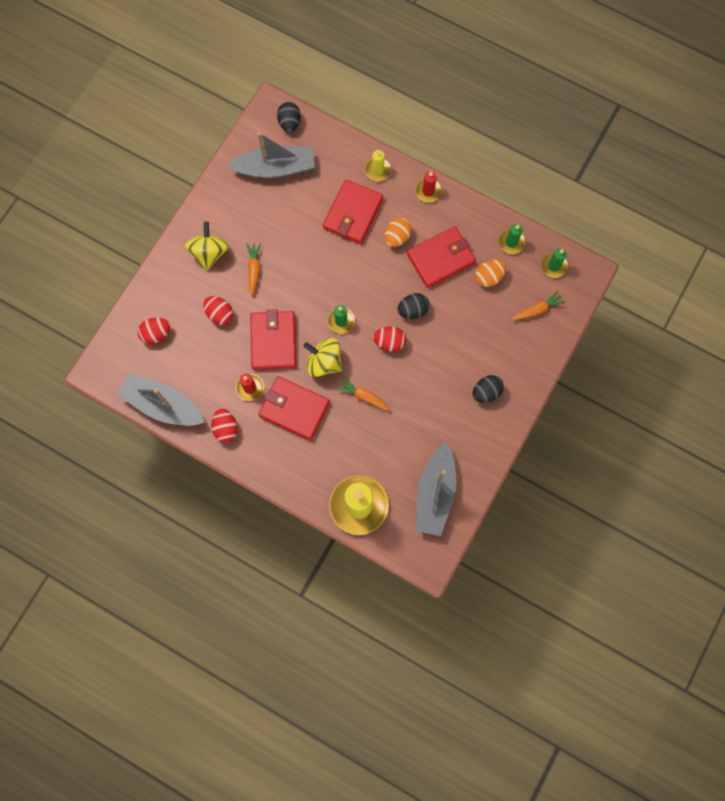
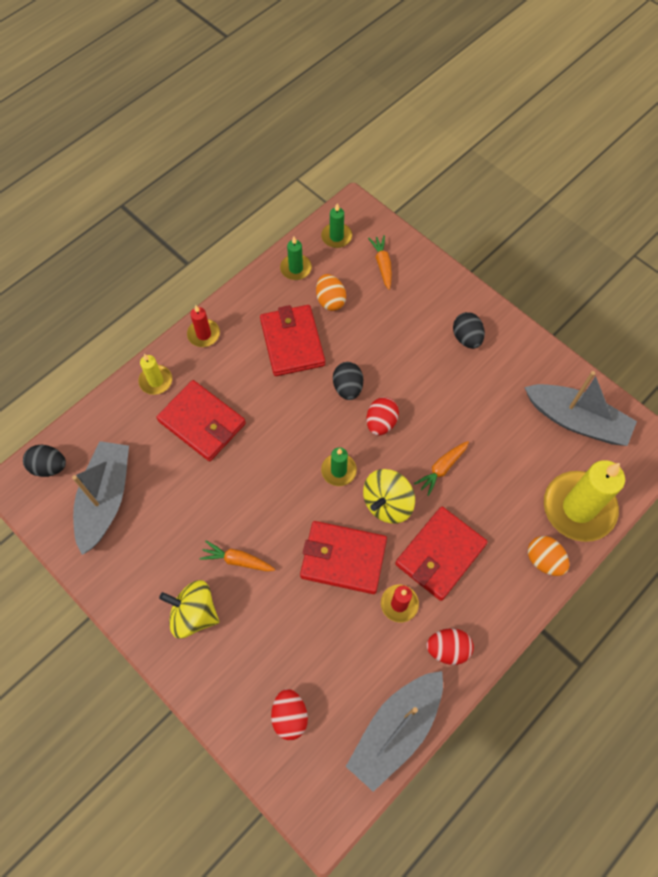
camera: 75 degrees left, 10 degrees down
(220, 314) = (286, 620): red egg -> none
(397, 237) = (250, 381): orange egg -> orange egg (544, 560)

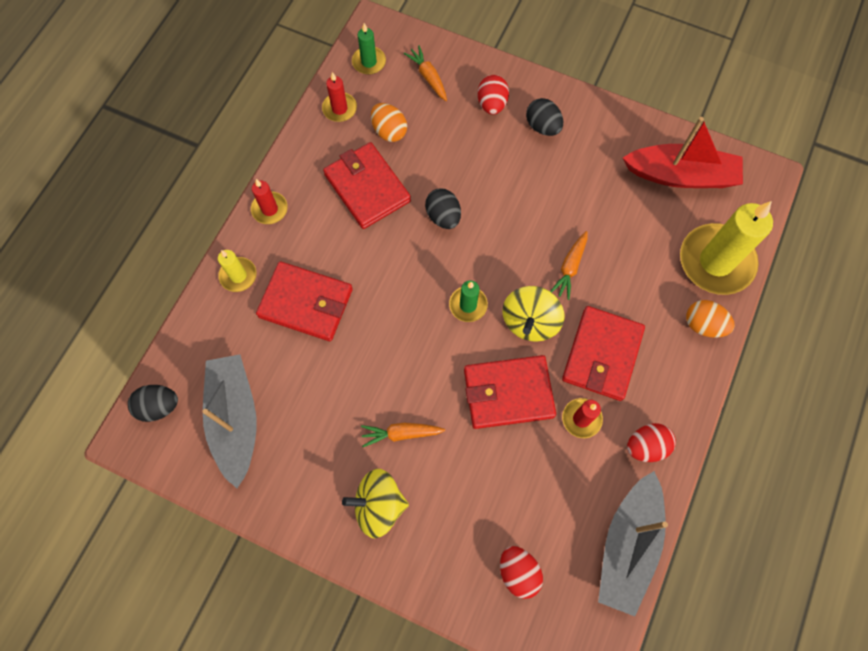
camera: 20 degrees left, 5 degrees up
(296, 268) = (339, 108): green candle -> red candle
(381, 423) = (491, 241): red egg -> red egg (492, 104)
(576, 420) = (681, 175): grey boat -> red boat

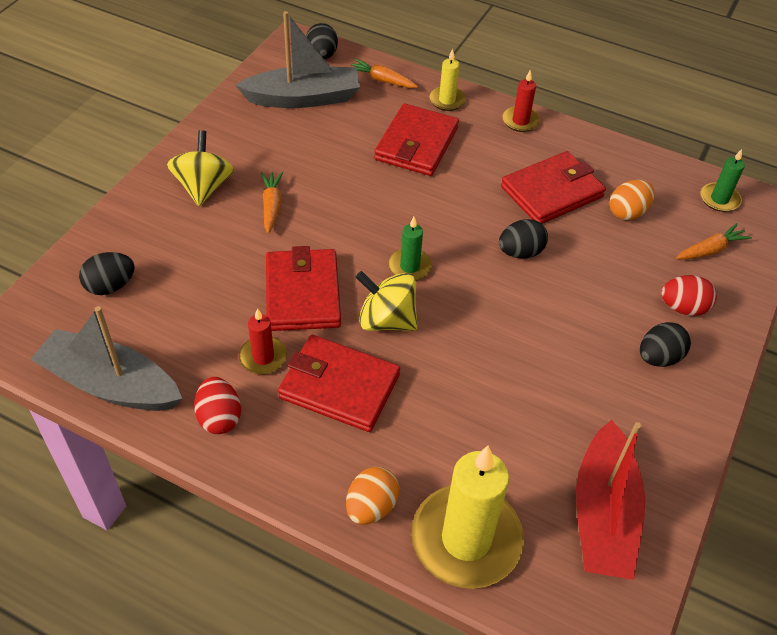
camera: 90 degrees right, 20 degrees down
(339, 108) = (650, 174): red candle -> none
(518, 572) = (110, 286): red egg -> black egg
(570, 268) = (456, 366): orange carrot -> orange carrot (382, 80)

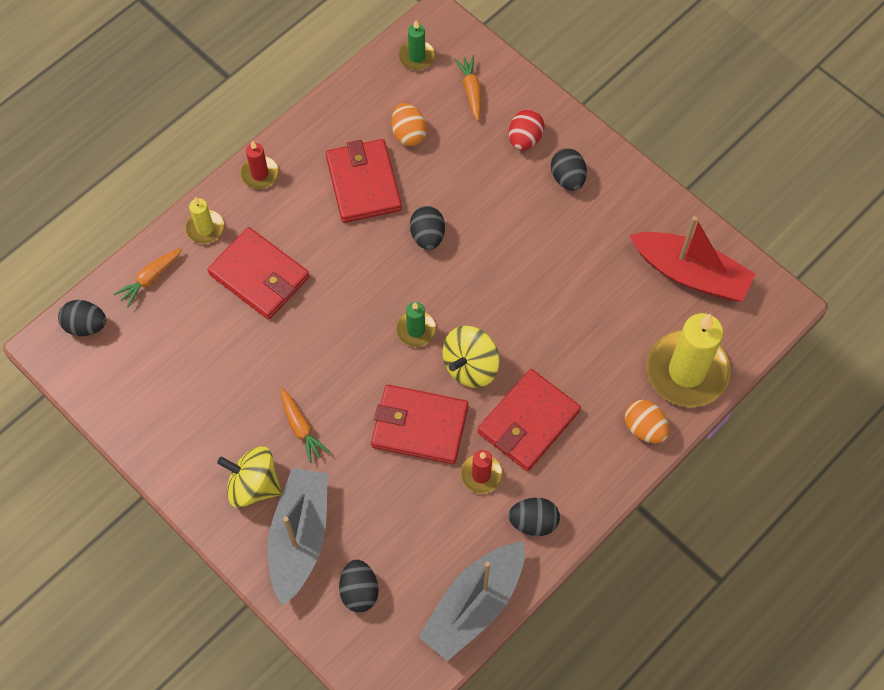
camera: 70 degrees left, 15 degrees up
(219, 417) = (533, 522): red egg -> black egg
(271, 206) = (301, 428): orange carrot -> orange carrot turned 135 degrees counterclockwise
(303, 98) = (151, 361): grey boat -> grey boat (299, 537)

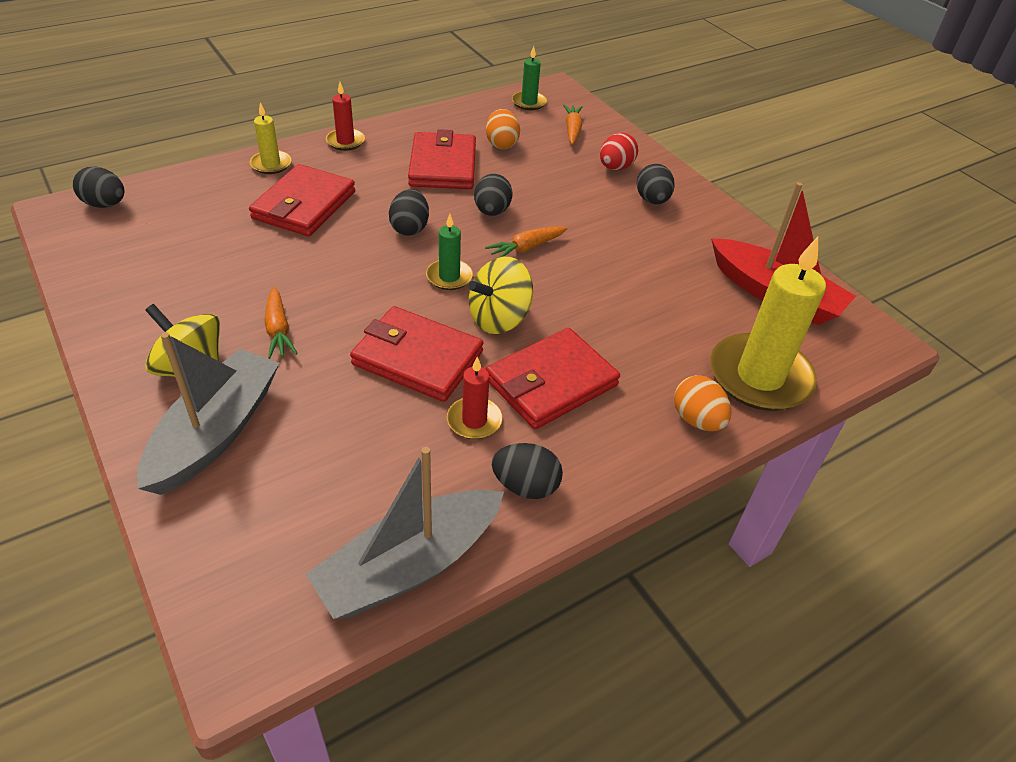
camera: 10 degrees right, 20 degrees down
(150, 279) = (194, 186): orange carrot -> orange carrot (526, 248)
(259, 276) = (304, 205): red wallet -> red wallet turned 60 degrees clockwise
(359, 591) = (259, 510): black egg -> black egg (409, 228)

